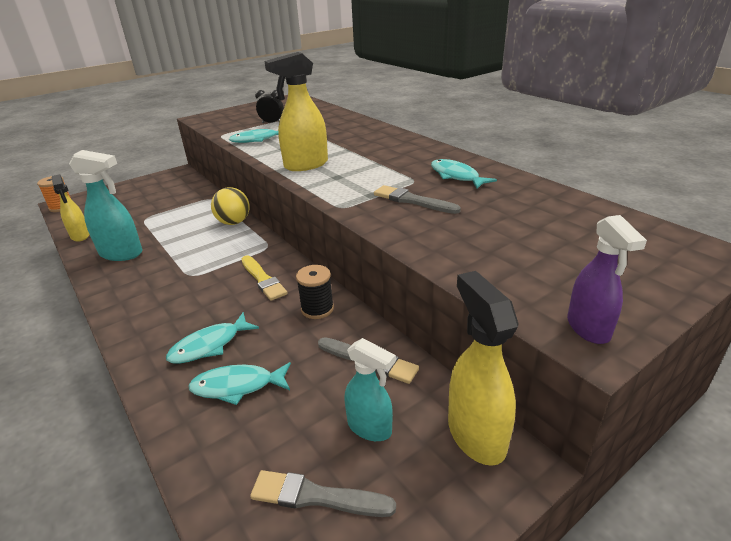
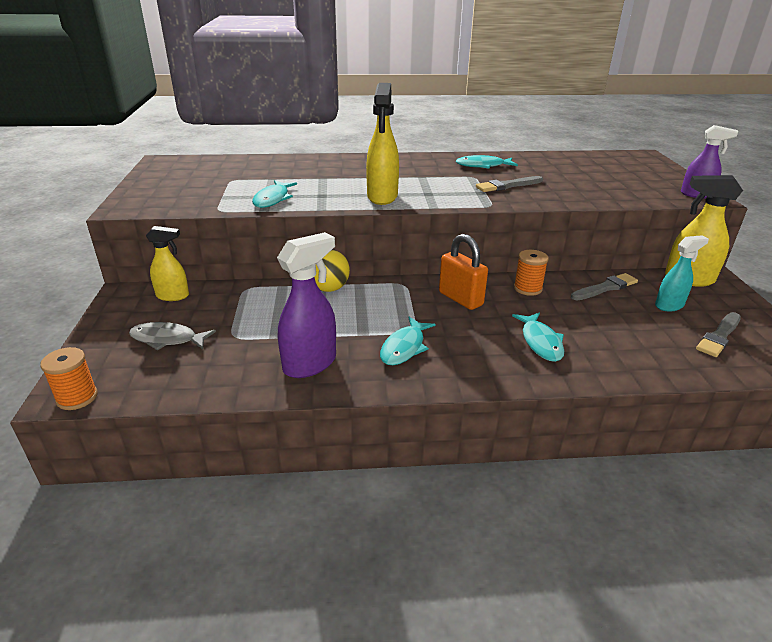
camera: 60 degrees left, 0 degrees up
(80, 236) = (213, 389): yellow spray bottle -> yellow spray bottle (173, 296)
(121, 253) = (310, 364): turquoise spray bottle -> purple spray bottle
(130, 203) = (167, 339): none -> grey fish
(237, 386) = (602, 340): turquoise fish -> turquoise fish (404, 347)
(263, 279) = (460, 299): yellow brush -> orange padlock
(272, 123) = (231, 184): black clock -> none
(317, 309) = (527, 288): black spool -> orange spool

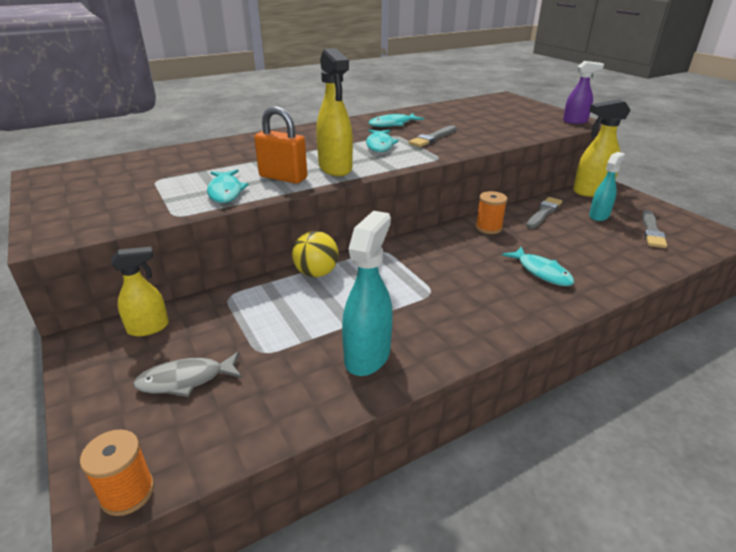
camera: 25 degrees left, 0 degrees up
(310, 364) = (367, 355): purple spray bottle -> turquoise spray bottle
(404, 347) = (439, 311): turquoise fish -> turquoise fish (380, 145)
(460, 299) = (444, 251): orange padlock -> orange padlock (283, 177)

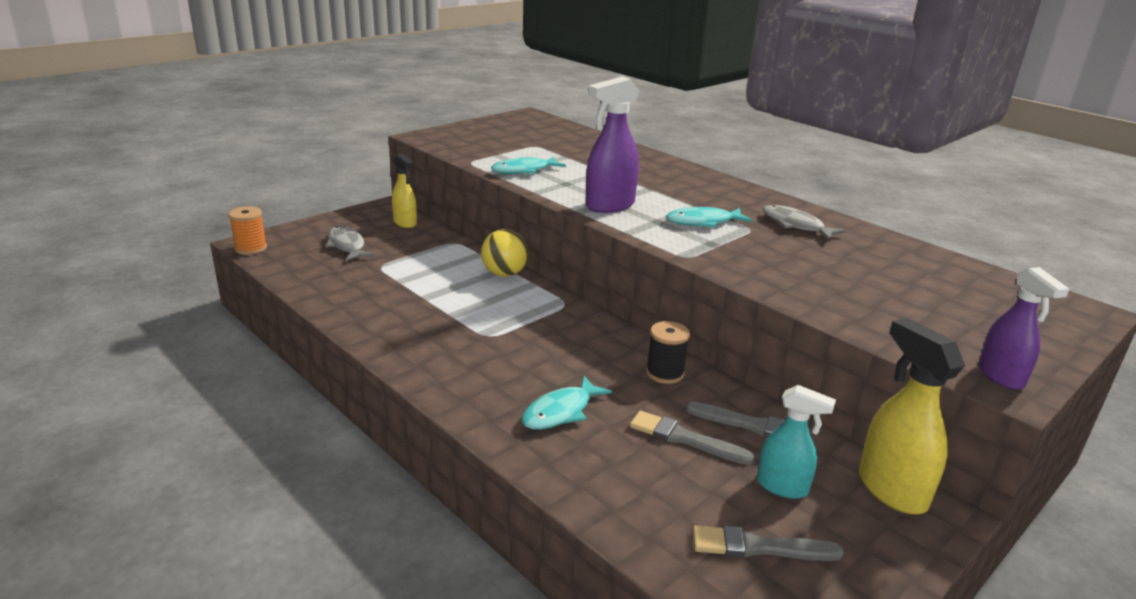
camera: 75 degrees right, 5 degrees down
(283, 177) = (569, 187): orange padlock -> none
(335, 168) = (609, 206): yellow spray bottle -> purple spray bottle
(367, 355) = (380, 309): turquoise spray bottle -> none
(392, 124) = (795, 225): turquoise fish -> grey fish
(432, 138) = (762, 251): grey brush -> grey brush (685, 439)
(488, 228) = (665, 373): orange spool -> black spool

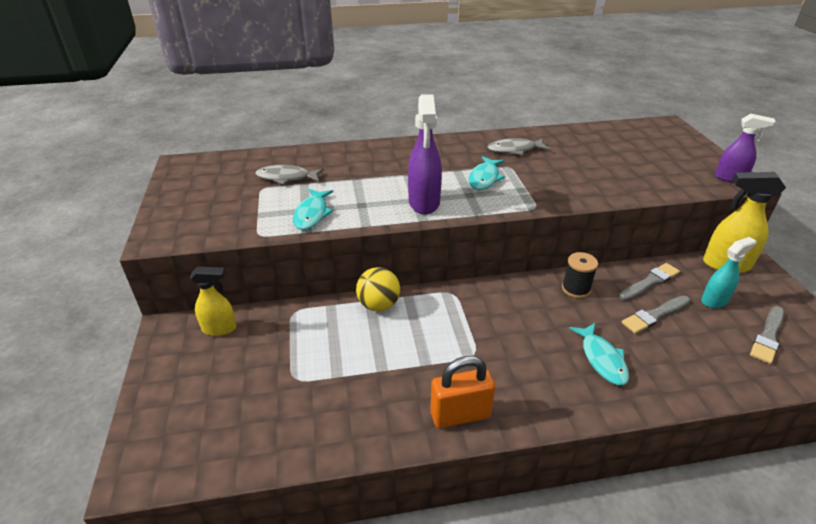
camera: 55 degrees left, 10 degrees up
(251, 248) = (148, 478): orange spool -> none
(347, 246) = (226, 389): grey fish -> grey fish (286, 178)
(404, 346) = (460, 415): none -> orange padlock

